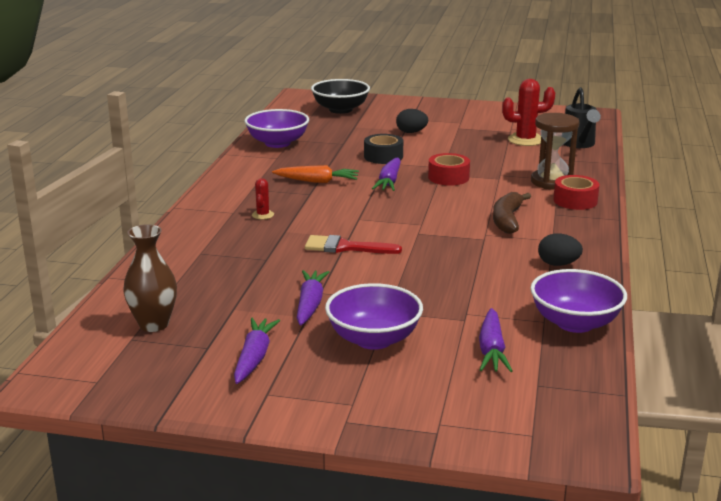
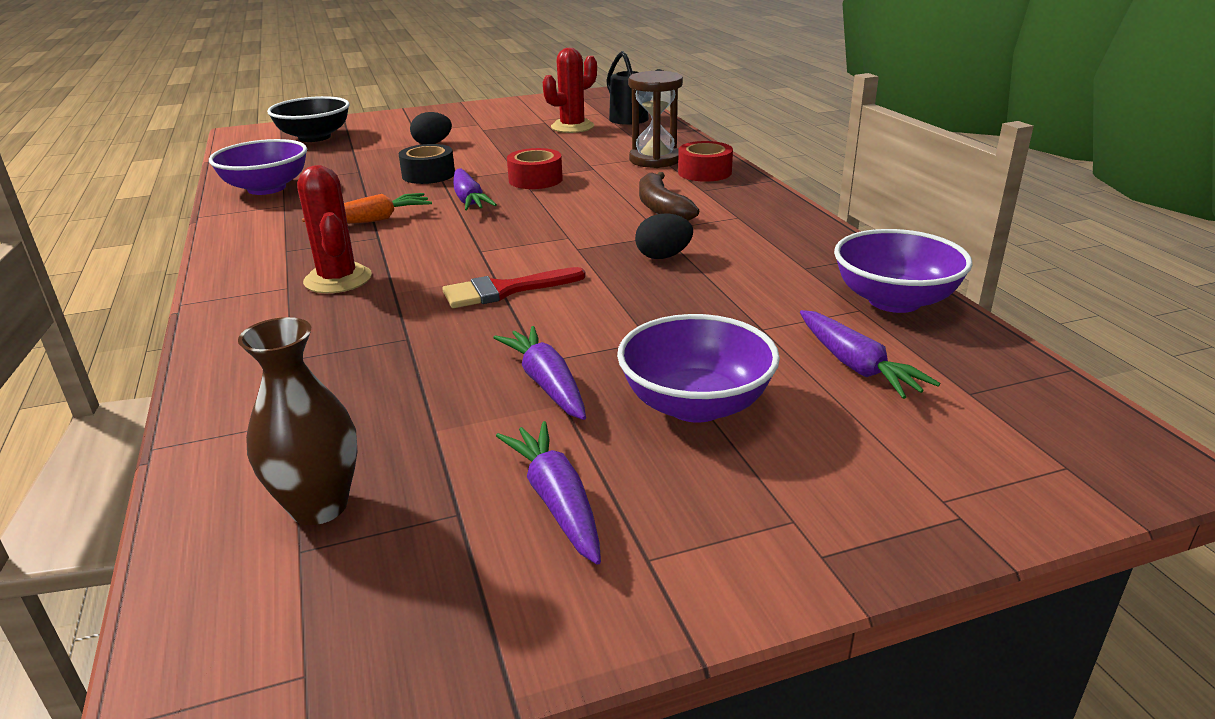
camera: 30 degrees left, 5 degrees up
(263, 215) = (338, 279): red cactus -> red cactus, size x1.92
(558, 264) = (781, 240): black egg -> black egg (663, 256)

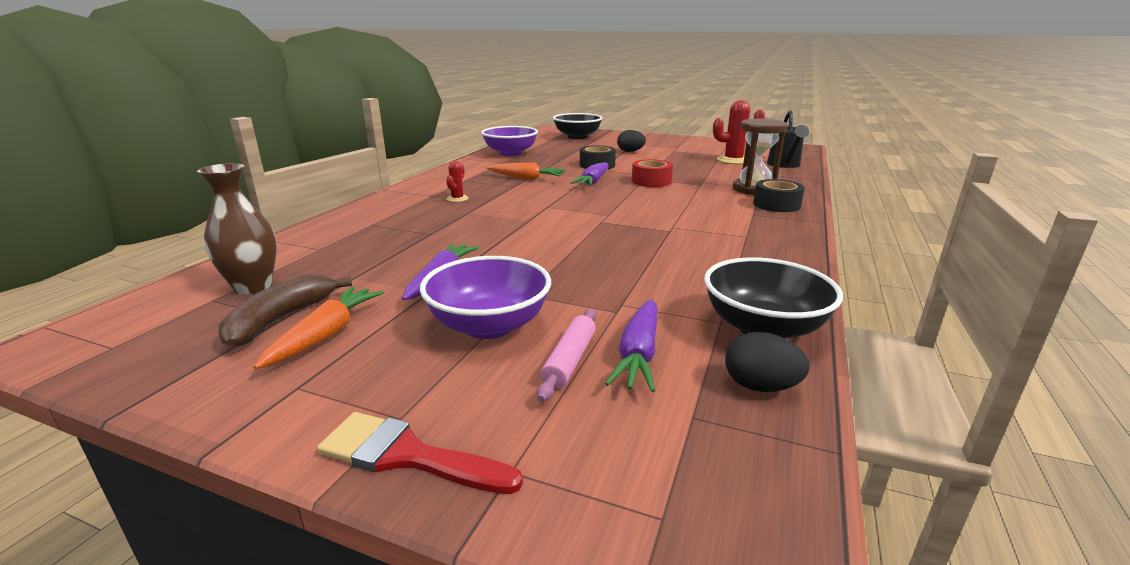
camera: 40 degrees right, 5 degrees down
(338, 279) = (457, 199): red cactus -> red cactus, size x0.52
(505, 290) = (518, 229): red brush -> red brush (407, 456)
(557, 501) = (325, 335): purple carrot -> orange carrot
(661, 208) = (700, 216): brown banana -> brown banana (280, 319)
(663, 256) = (644, 242): black egg -> black egg (760, 386)
(704, 172) = (776, 205): red tape -> black tape
(820, 398) = (569, 360): none -> pink rolling pin
(894, 301) = (763, 328): purple bowl -> black bowl

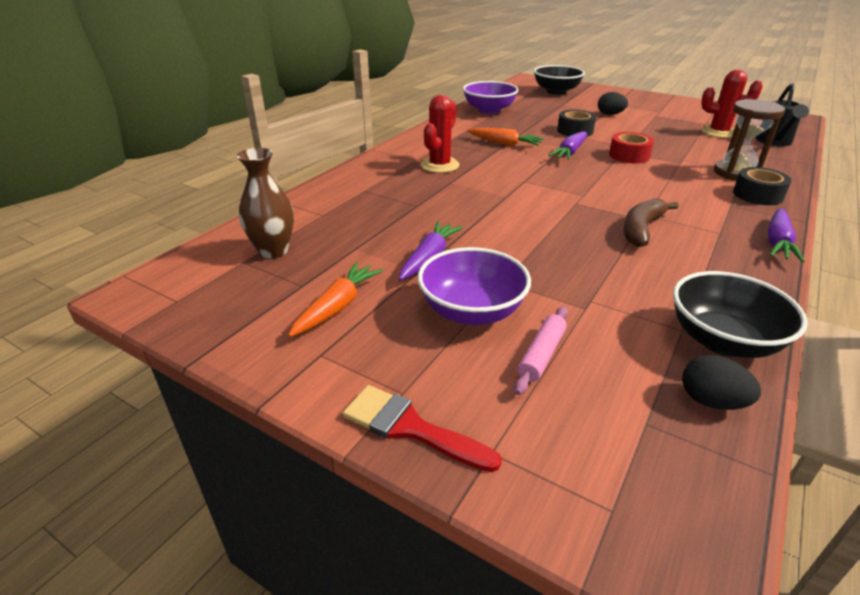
camera: 10 degrees right, 10 degrees up
(280, 319) = (300, 287): brown banana -> brown banana (641, 229)
(457, 199) = (440, 165): red cactus -> red cactus, size x1.92
(638, 354) = (603, 355): purple carrot -> purple carrot (777, 242)

